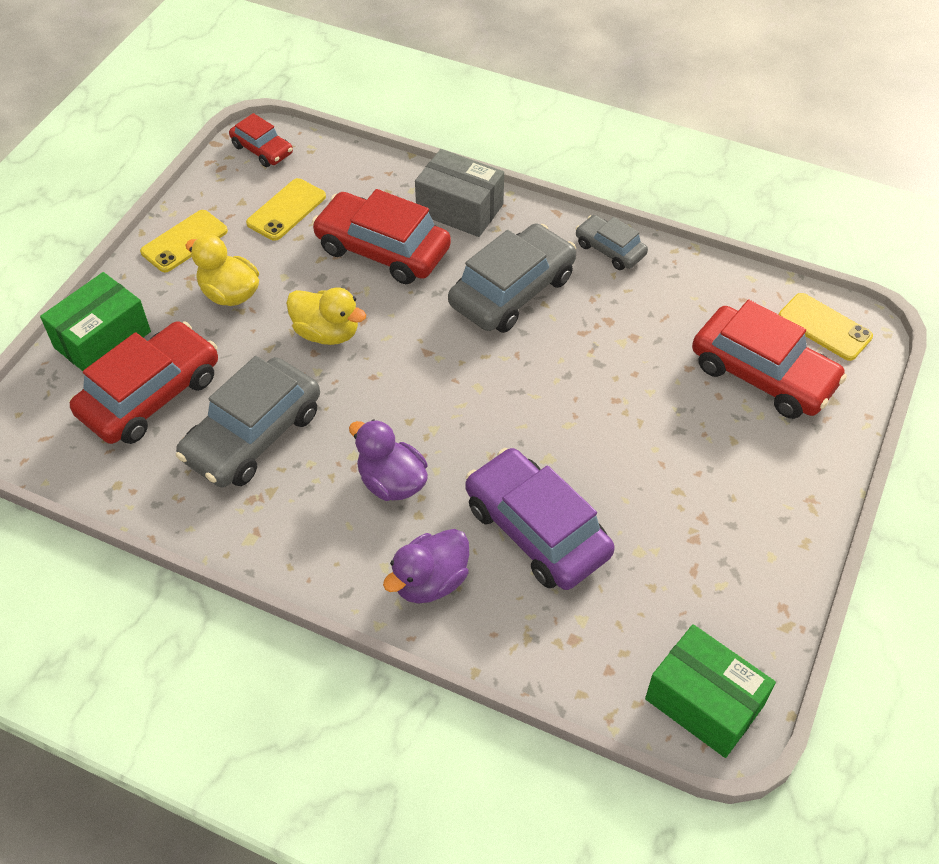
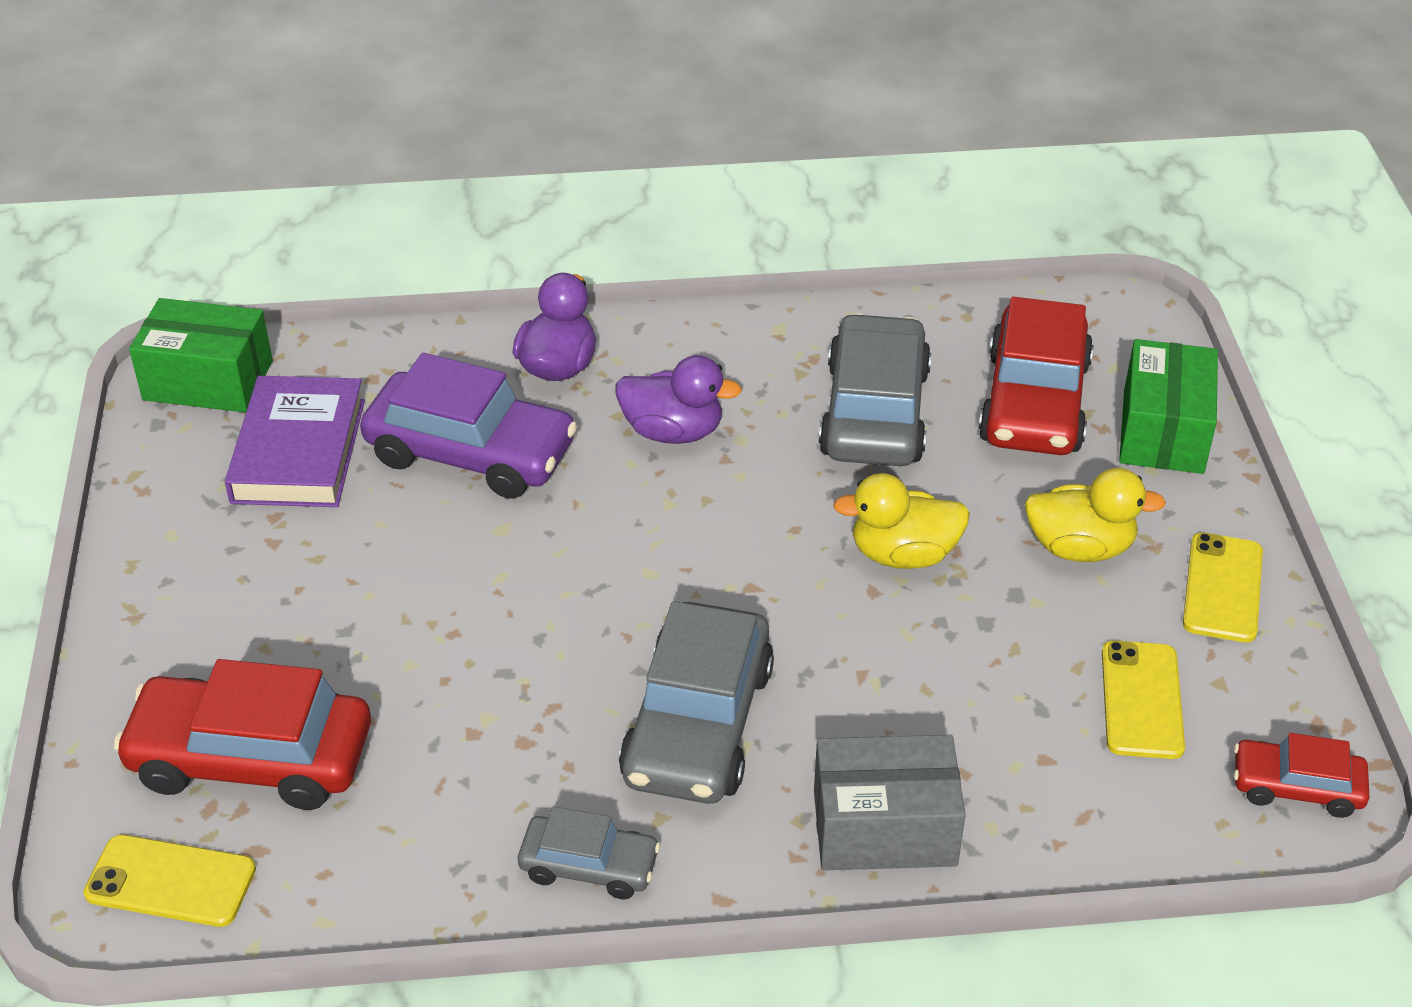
camera: 150 degrees right, 10 degrees down
(382, 250) = (940, 702): red car -> none
(657, 590) = (299, 451): none -> purple book

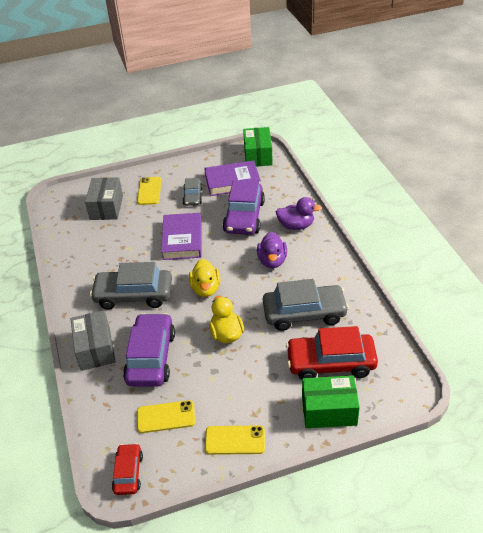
camera: 80 degrees right, 0 degrees up
(170, 881) = (63, 206): yellow phone -> yellow phone (149, 191)
(251, 758) = (106, 207): red car -> grey box
(505, 592) = (182, 239): none -> purple book
(589, 866) = (74, 283): grey car -> grey car (193, 197)
(944, 709) = (151, 357): none -> purple car
(1080, 547) = (245, 388): yellow duck -> yellow duck (206, 289)

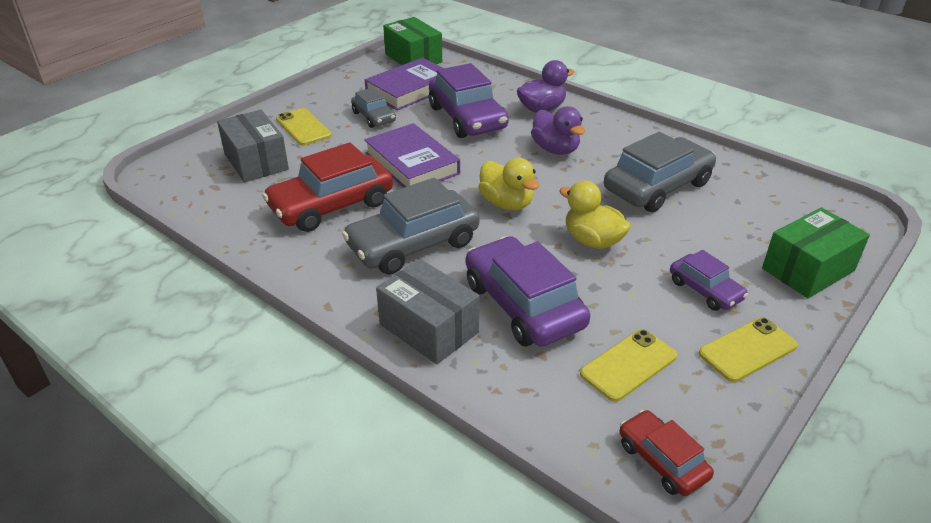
camera: 35 degrees left, 5 degrees down
(253, 394) = (705, 290): none -> purple car
(331, 363) = (748, 222): red car -> red car (331, 205)

